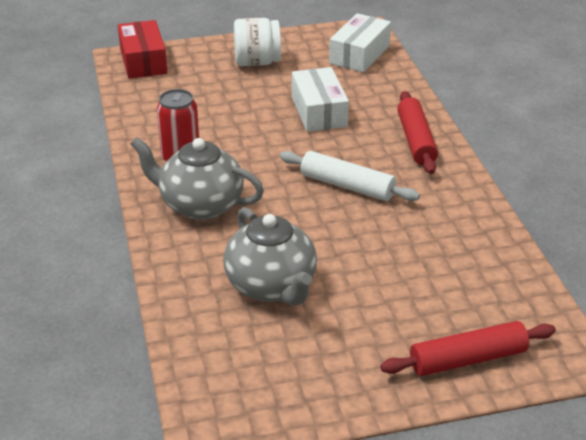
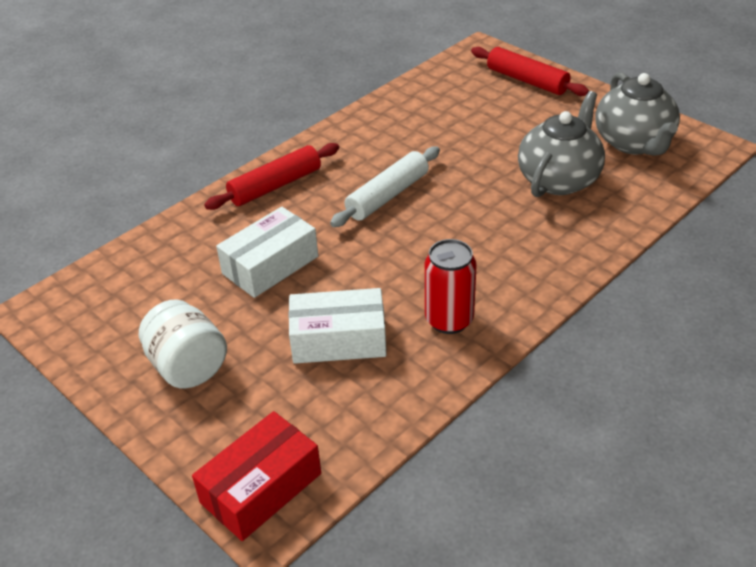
camera: 120 degrees left, 5 degrees up
(200, 205) = (507, 266): grey teapot -> grey teapot (633, 143)
(347, 186) = (387, 196): white rolling pin -> white rolling pin turned 45 degrees clockwise
(359, 54) = (112, 288): white box -> white box (338, 339)

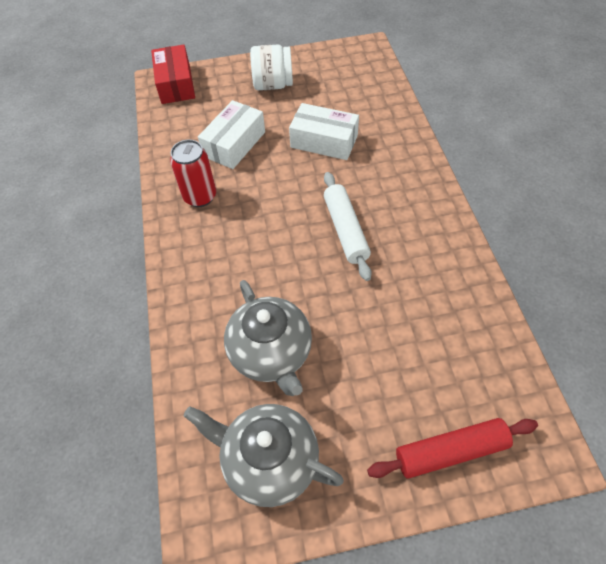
camera: 125 degrees right, 15 degrees up
(270, 265) = (324, 141): white box -> white box turned 60 degrees counterclockwise
(275, 185) = (409, 175): red rolling pin -> none

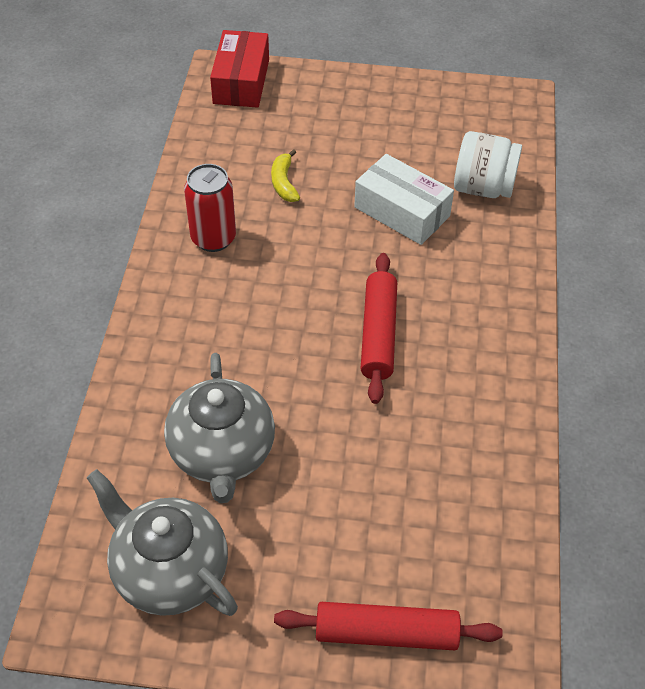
camera: 15 degrees right, 5 degrees down
(234, 144) = (284, 183): white box -> yellow banana
(273, 85) = (367, 116): white jar -> white jar (483, 187)
(345, 230) = (378, 334): white rolling pin -> red rolling pin

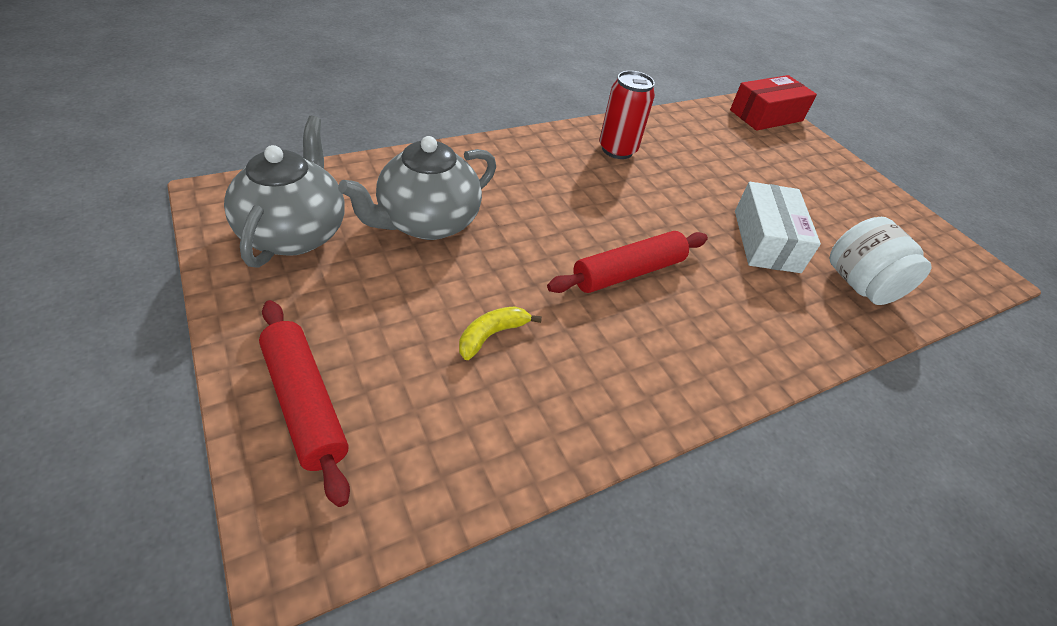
camera: 50 degrees right, 5 degrees down
(284, 183) = (708, 166): yellow banana -> yellow banana (491, 335)

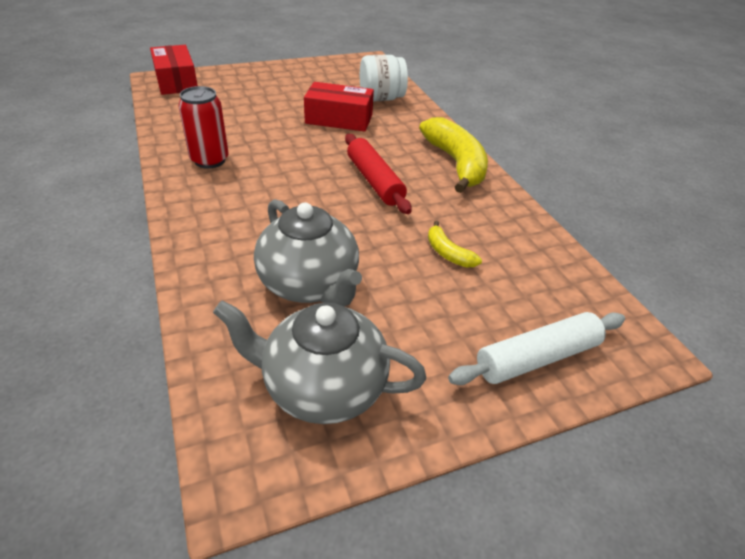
camera: 80 degrees left, 5 degrees down
(305, 403) = (537, 357): red rolling pin -> white rolling pin
(713, 363) = (456, 163): none -> yellow banana
(766, 241) = (339, 119): white box -> red box

